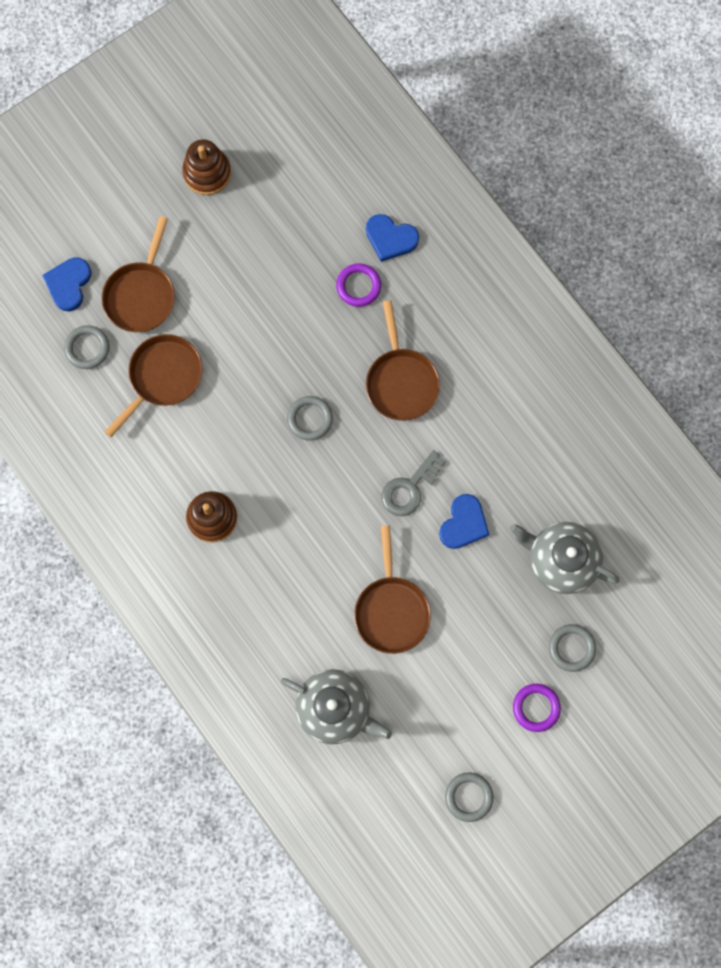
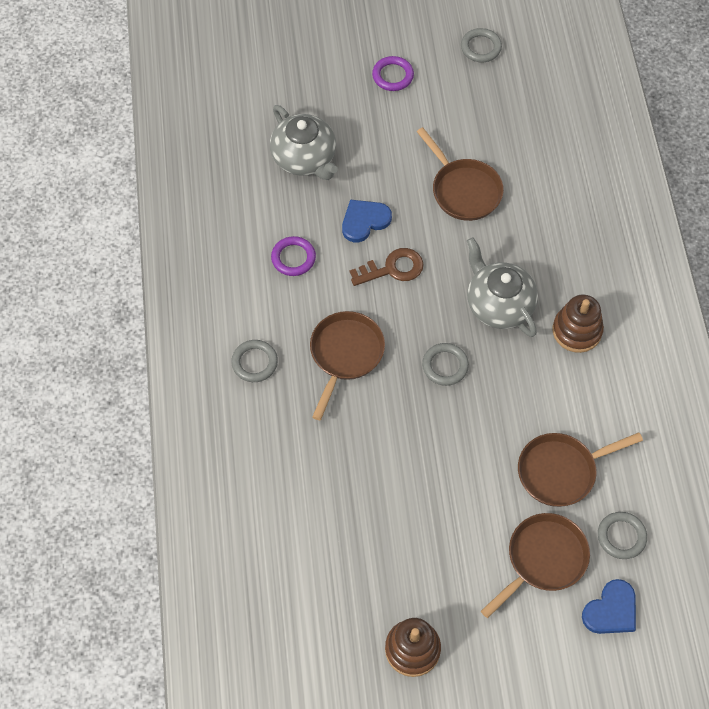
camera: 150 degrees left, 15 degrees down
(335, 708) = (550, 147): grey teapot -> grey teapot (498, 304)
(358, 286) = (331, 456): purple ring -> purple ring (293, 258)
(390, 238) = (273, 484): blue heart -> none
(391, 610) = (463, 190): brown pan -> brown pan turned 120 degrees clockwise
(409, 488) = (392, 268): grey key -> brown key
(571, 648) = (339, 99): grey ring -> grey ring (254, 362)

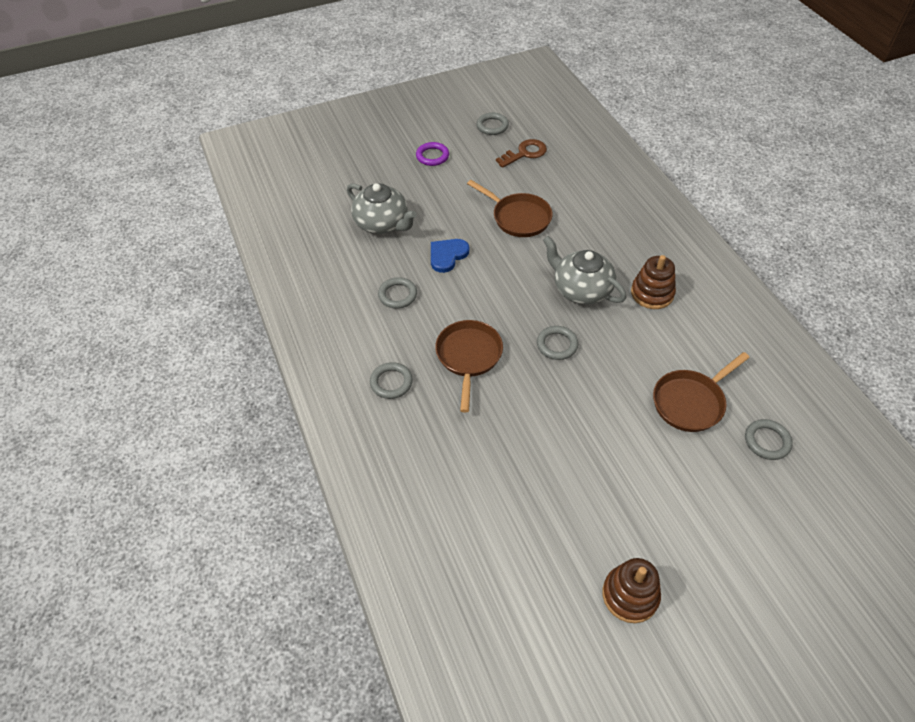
camera: 15 degrees left, 10 degrees down
(293, 258) = (397, 295): purple ring -> grey ring
(392, 268) = (484, 284): brown key -> brown key (525, 153)
(543, 559) = (710, 479): brown pan -> none
(611, 610) = (790, 506): blue heart -> none

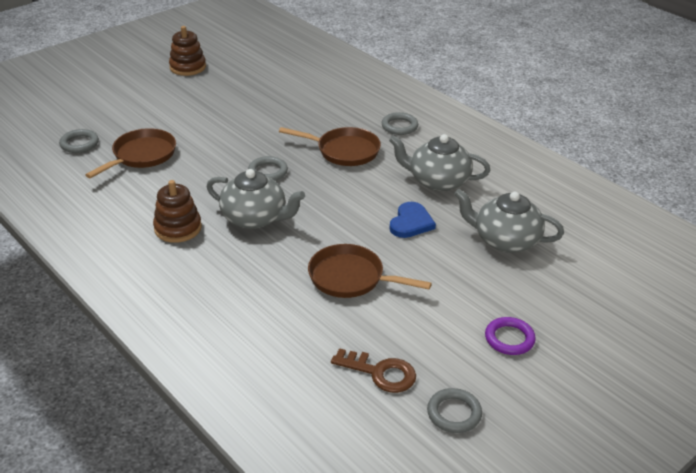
camera: 160 degrees right, 15 degrees down
(397, 295) = (438, 181): grey ring -> grey teapot
(468, 357) = (344, 151): brown pan -> brown pan turned 60 degrees counterclockwise
(525, 153) = (380, 373): brown key -> brown key turned 105 degrees counterclockwise

